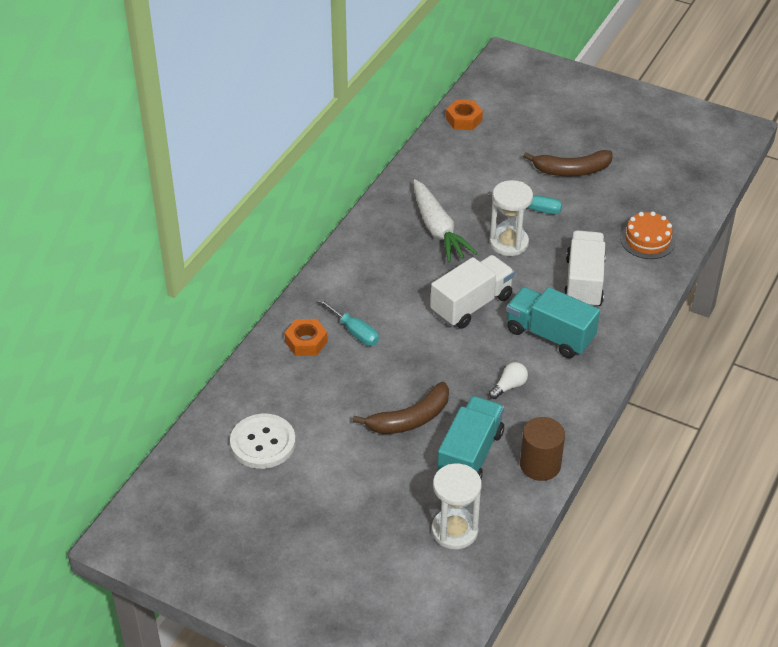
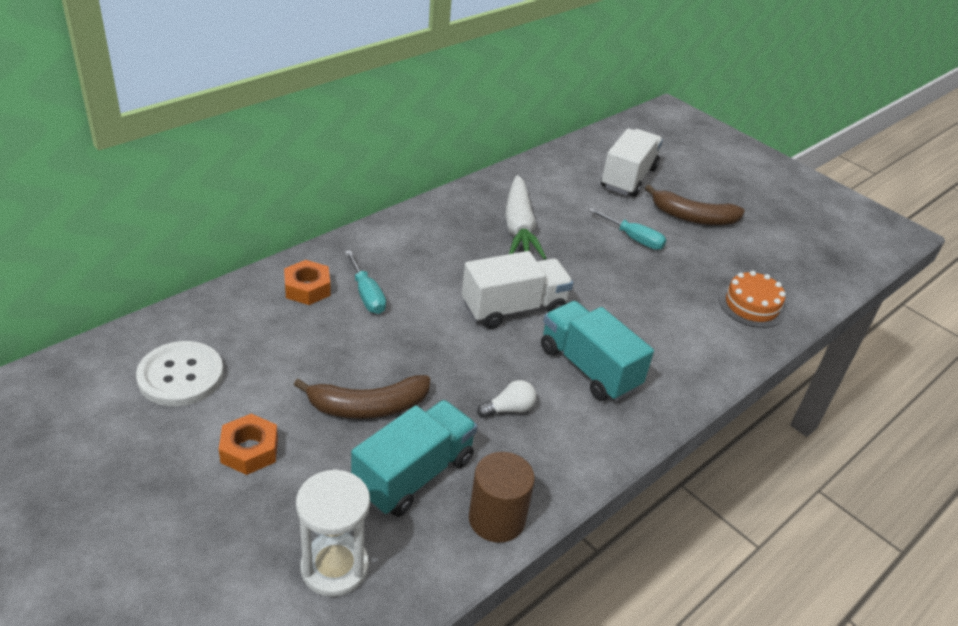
camera: 15 degrees right, 5 degrees down
(464, 119) = (600, 145): orange nut -> orange nut (249, 450)
(509, 243) = (589, 262): white hourglass -> none
(583, 283) = (656, 326): white truck -> white truck (628, 178)

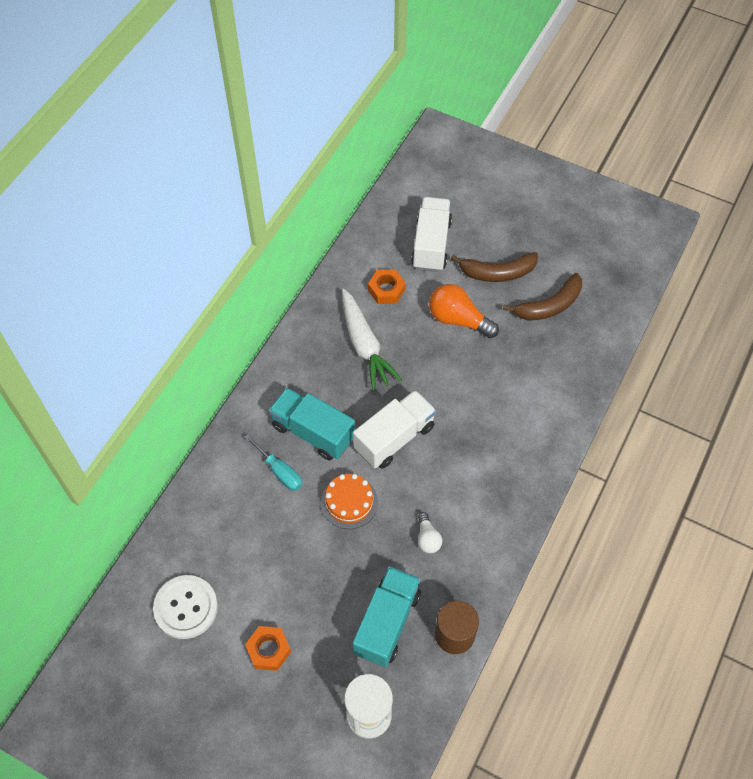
camera: 15 degrees left, 20 degrees up
(307, 288) = (232, 484): orange nut -> orange nut (386, 290)
(368, 407) = (330, 578): brown banana -> brown banana (549, 306)
(509, 409) = (427, 538): white light bulb -> white light bulb turned 120 degrees clockwise
(588, 368) = (469, 475): turquoise truck -> turquoise truck (313, 432)
(633, 239) = (458, 319): turquoise screwdriver -> orange light bulb
(751, 305) = (568, 358): orange cake -> orange cake (349, 502)

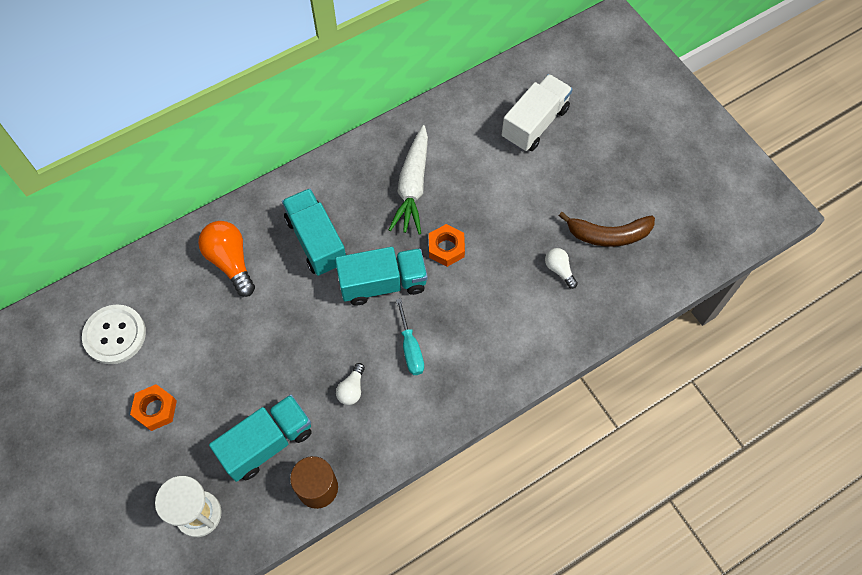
camera: 30 degrees right, 5 degrees up
(279, 471) = (266, 260): turquoise screwdriver -> turquoise screwdriver (410, 348)
(349, 502) = (306, 319): orange cake -> none
(386, 290) = (465, 146): orange nut -> orange nut (446, 248)
(394, 438) = (383, 283): white truck -> turquoise truck
(458, 319) = (513, 205): orange light bulb -> orange light bulb (231, 262)
(497, 273) = (579, 180): brown banana -> none
(530, 353) = (559, 270): none -> white light bulb

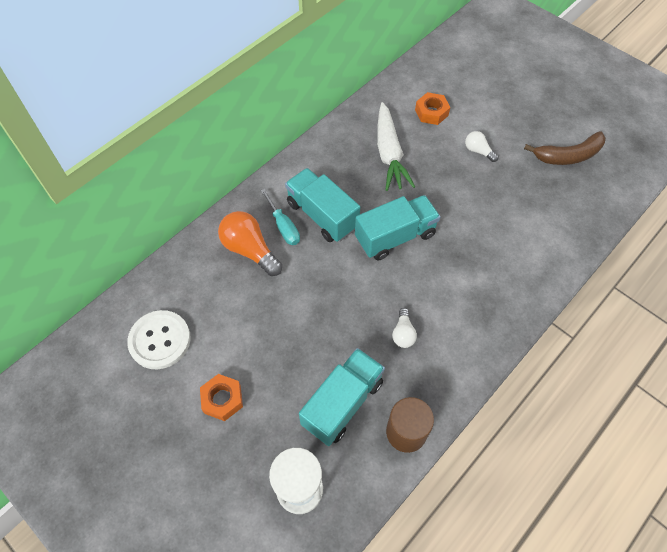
camera: 15 degrees left, 5 degrees down
(410, 348) = (441, 285): turquoise screwdriver -> turquoise screwdriver (283, 226)
(446, 248) = (438, 196): orange nut -> orange nut (431, 112)
(535, 123) = (470, 85): white truck -> none
(559, 270) = (541, 191): white light bulb -> white light bulb (478, 151)

